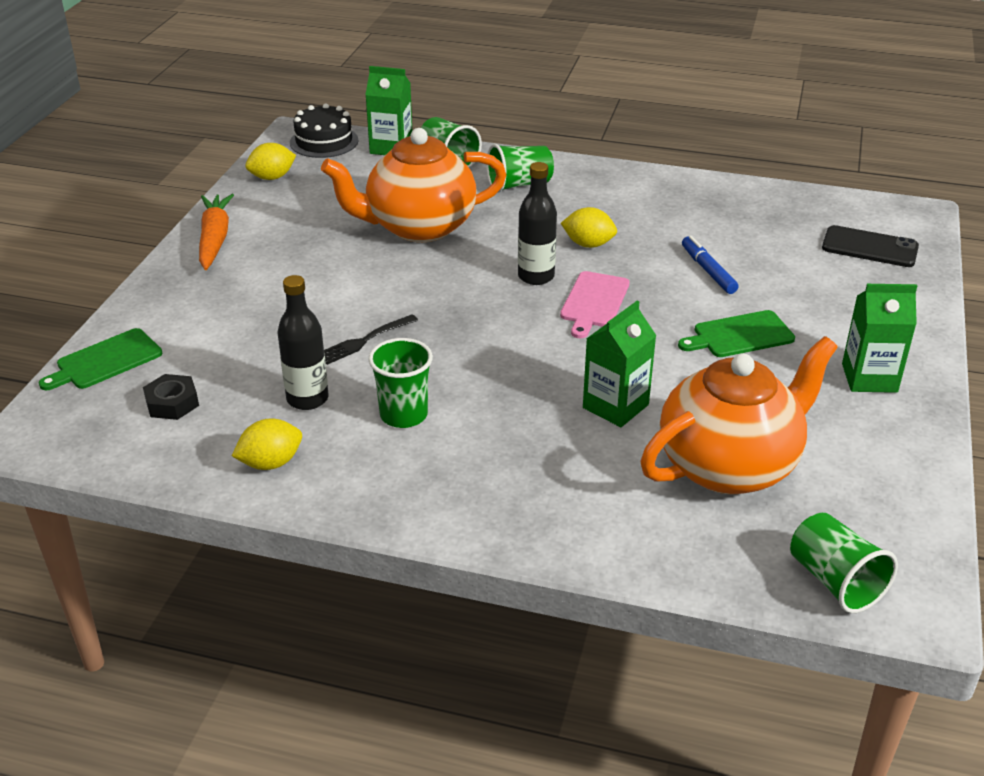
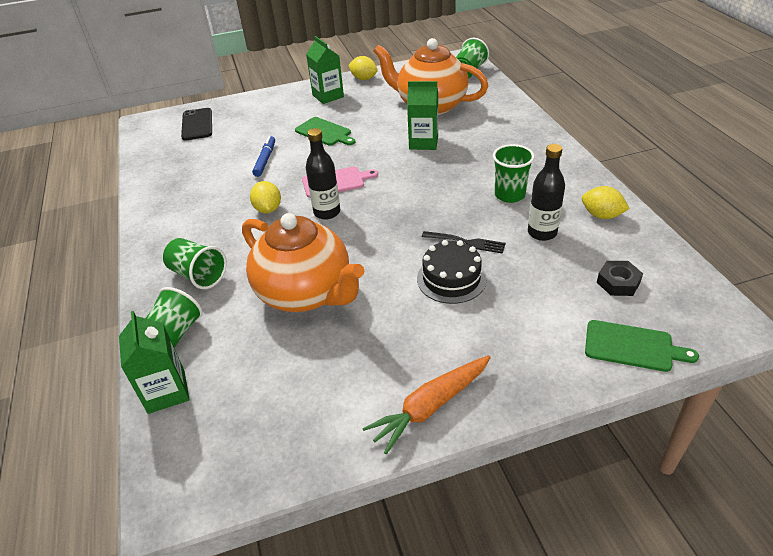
camera: 120 degrees left, 5 degrees up
(272, 177) = (288, 447): yellow lemon -> yellow lemon (364, 79)
(324, 141) = (178, 458): black cake -> black cake (451, 278)
(708, 271) = (265, 160): blue marker -> blue marker turned 150 degrees clockwise

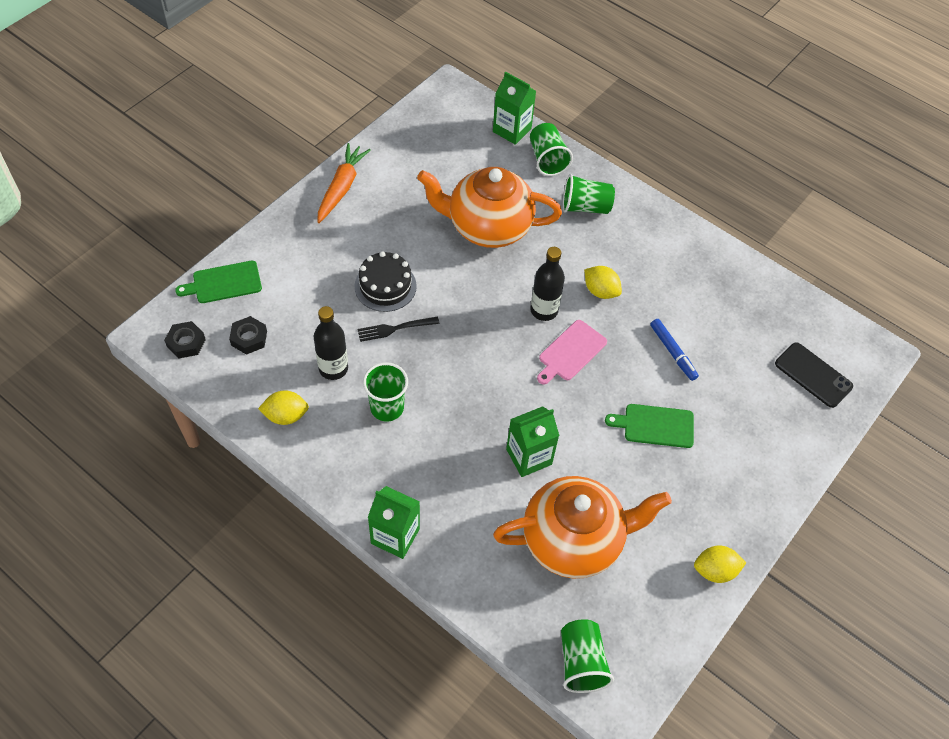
camera: 140 degrees right, 15 degrees up
(328, 96) = (722, 503): green carton -> green carton (395, 536)
(691, 301) = (186, 343): none -> black nut

